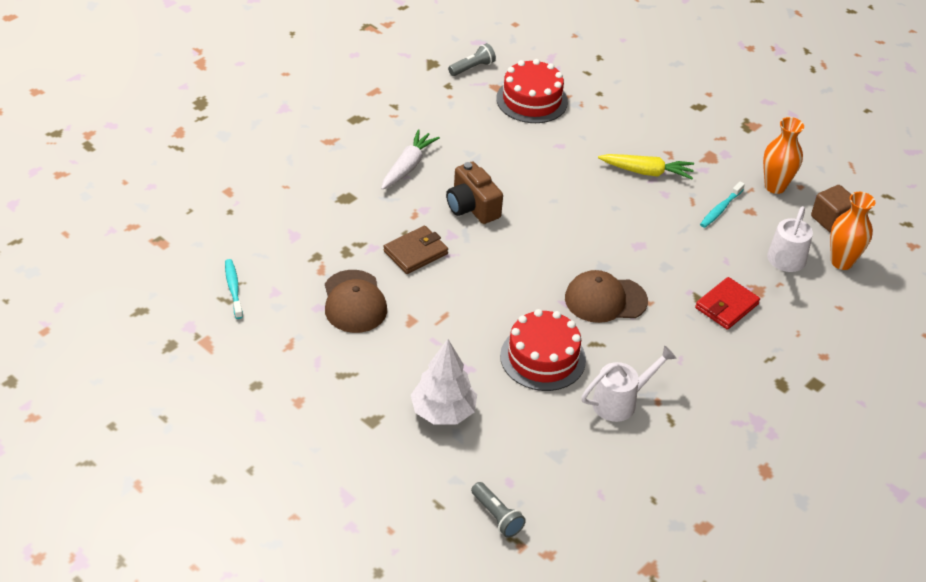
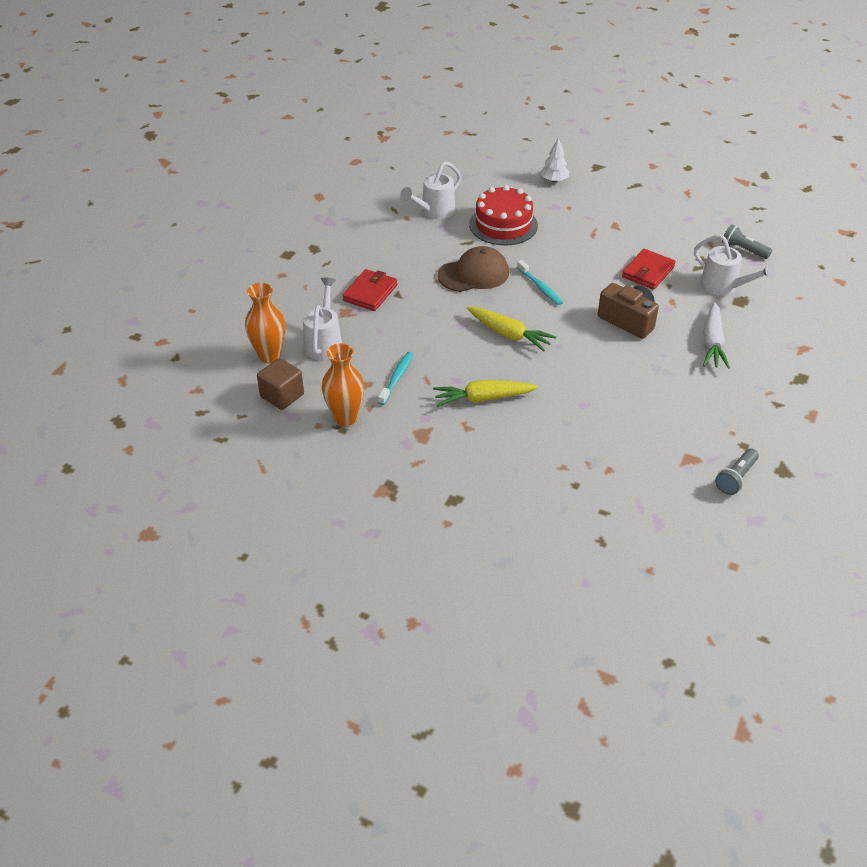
camera: 165 degrees right, 0 degrees up
(233, 288) = (760, 216): turquoise toothbrush -> turquoise toothbrush (540, 287)
(350, 216) = (724, 287): none -> white watering can
(354, 302) = (666, 227): brown cap -> none
(415, 252) = (648, 272): brown wallet -> red wallet
(443, 412) = (554, 180): white tree -> white tree, size x0.61
(497, 516) = (487, 141): grey flashlight -> grey flashlight (743, 250)
(532, 100) = (644, 453): red cake -> none
(597, 223) = (509, 334): none -> yellow carrot

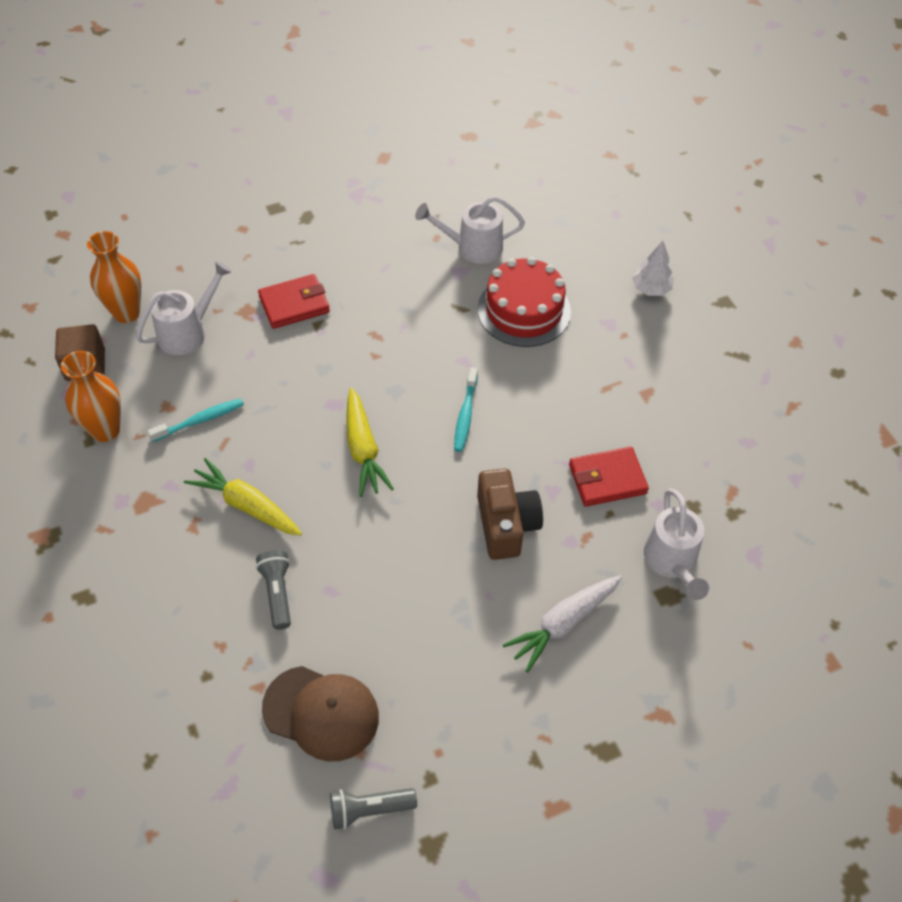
camera: 40 degrees right, 10 degrees up
(474, 274) = (418, 351): brown cap -> brown cap (321, 713)
(743, 250) = (761, 530): grey flashlight -> grey flashlight (277, 593)

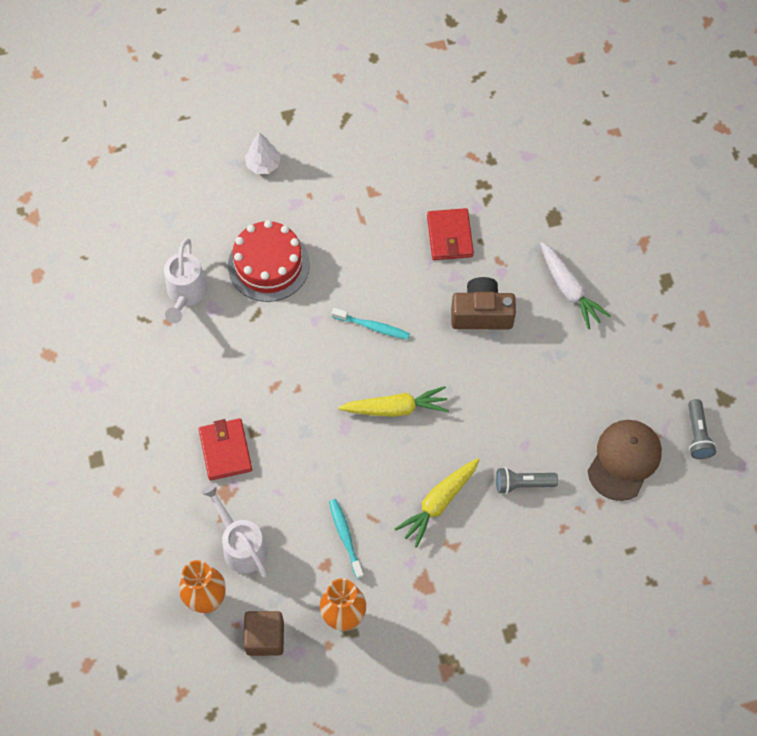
camera: 80 degrees left, 10 degrees up
(672, 562) = (527, 209): white watering can -> none

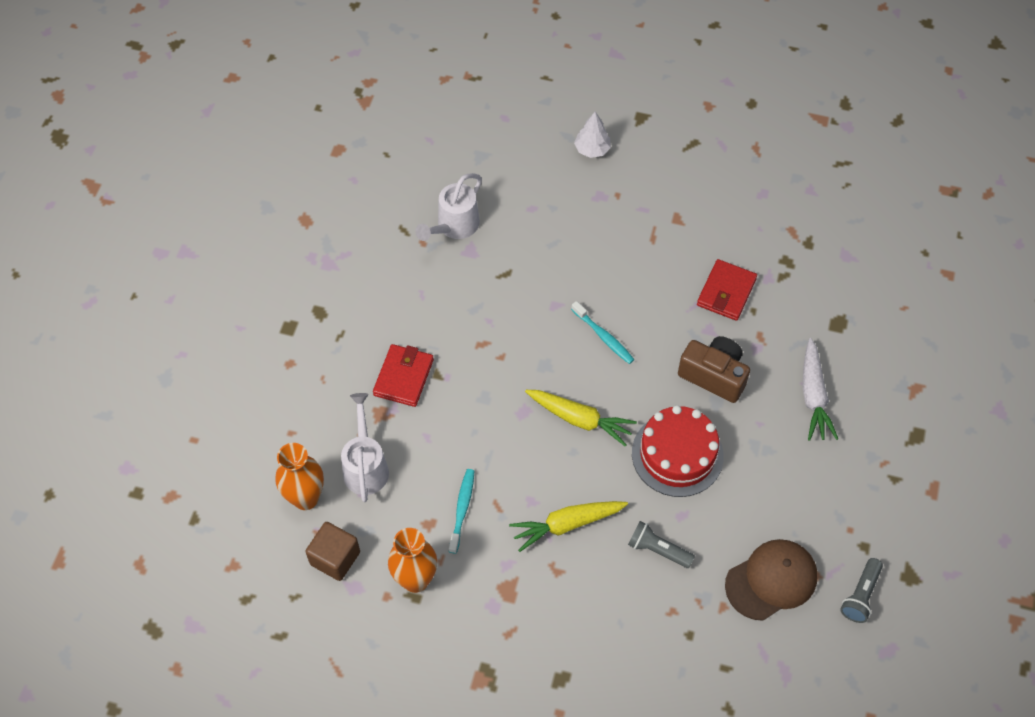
camera: 30 degrees right, 5 degrees down
(268, 265) = (542, 237): red cake -> red cake (677, 454)

